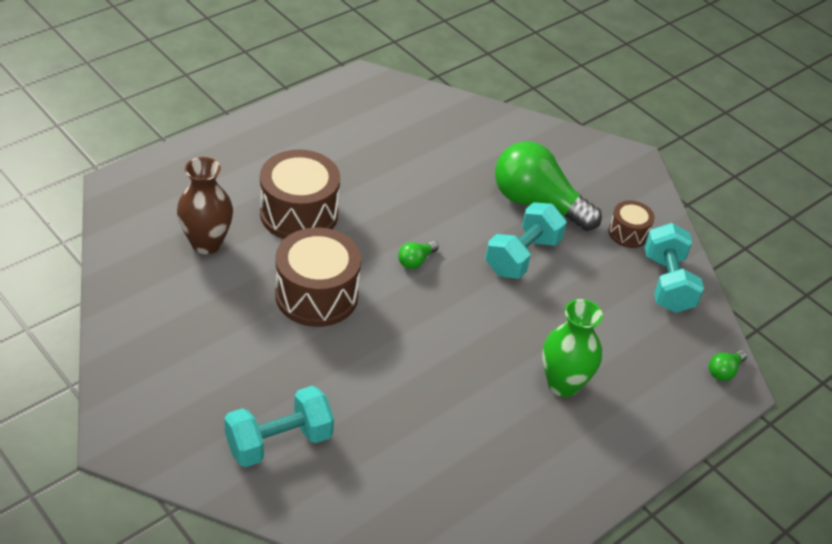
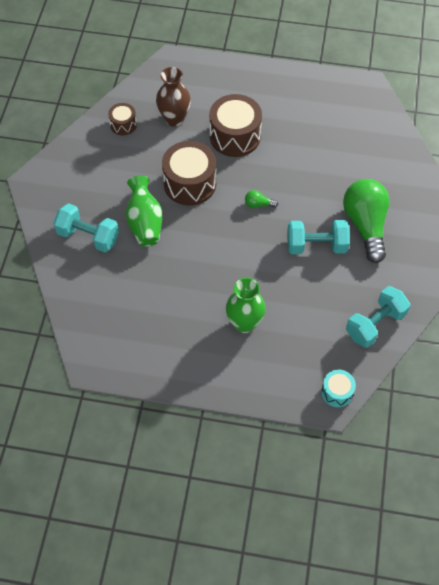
camera: 55 degrees right, 15 degrees up
(324, 373) = (145, 223): none -> green vase
(628, 233) = (394, 281): brown drum -> brown drum (123, 124)
(724, 371) = (337, 392): green light bulb -> turquoise drum

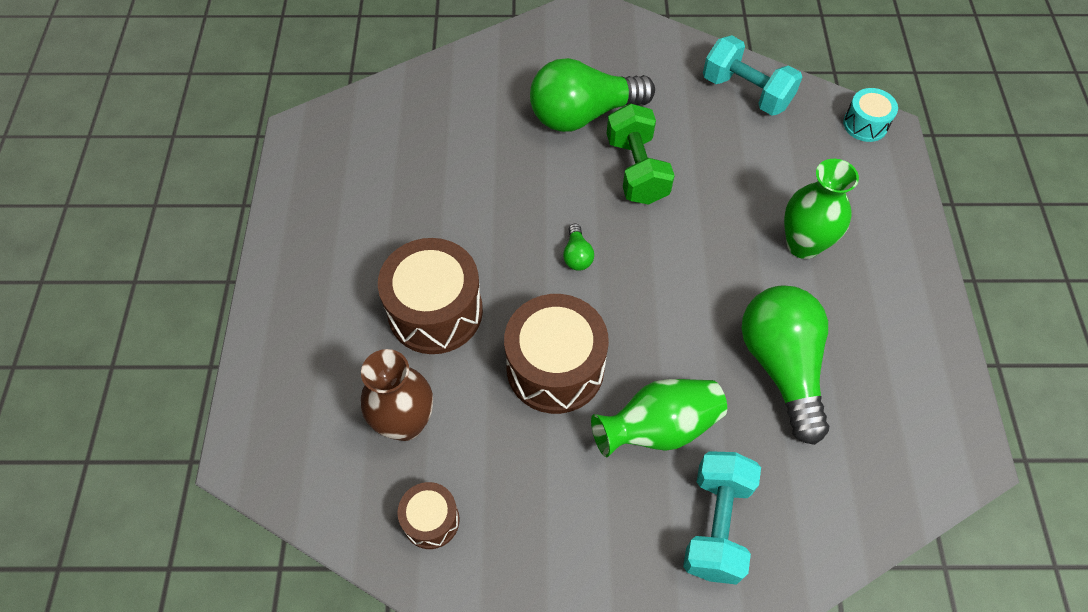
camera: 100 degrees left, 0 degrees up
(166, 288) = (781, 366): none -> green light bulb
(316, 246) = (637, 170): turquoise dumbbell -> green dumbbell

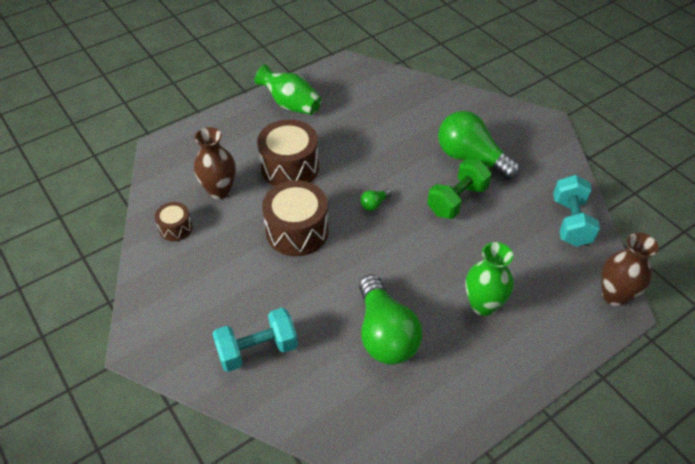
camera: 55 degrees right, 10 degrees down
(659, 427) = (297, 294): green vase -> green vase (291, 104)
(781, 366) = (385, 334): green light bulb -> green light bulb turned 120 degrees clockwise
(865, 124) = (614, 295): turquoise drum -> brown vase

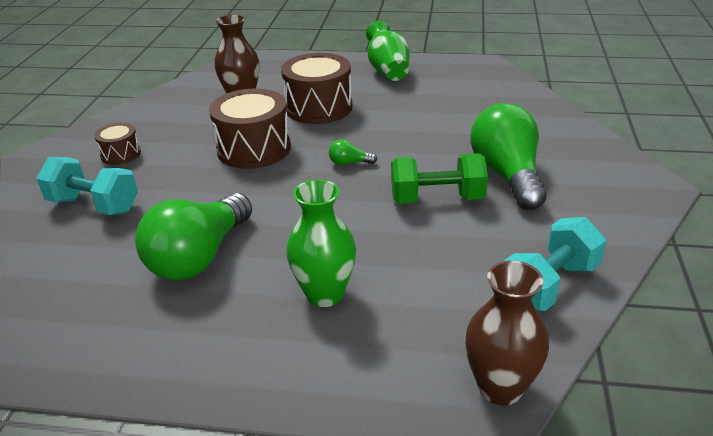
camera: 45 degrees right, 15 degrees down
(176, 228) = (175, 105): brown drum -> brown drum (121, 154)

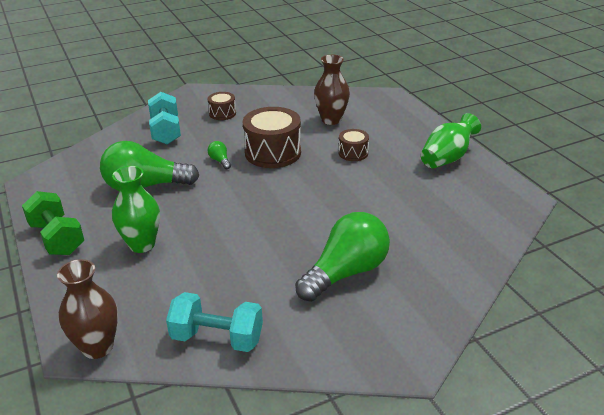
camera: 55 degrees right, 0 degrees up
(319, 107) = (353, 153): brown drum -> brown drum, size x0.53
(349, 163) = (292, 195): green light bulb -> green light bulb (220, 161)
(437, 199) = (281, 250): green dumbbell -> green dumbbell (57, 238)

